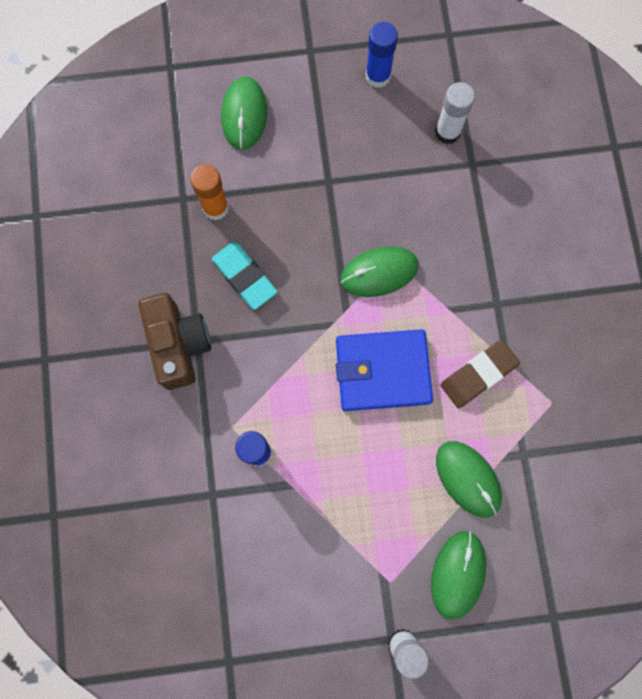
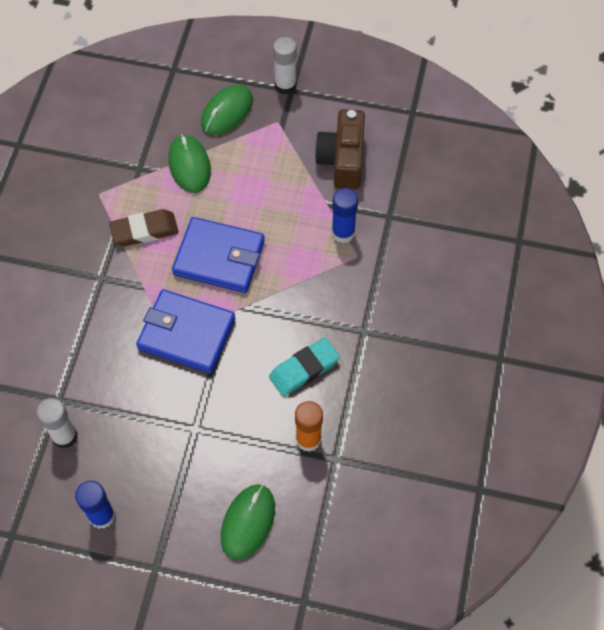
camera: 160 degrees left, 15 degrees down
(178, 344) = (381, 332): brown camera -> brown camera (342, 160)
(244, 277) = (304, 369): turquoise eraser -> turquoise eraser turned 75 degrees clockwise
(379, 272) = (186, 334): green mouse -> blue wallet

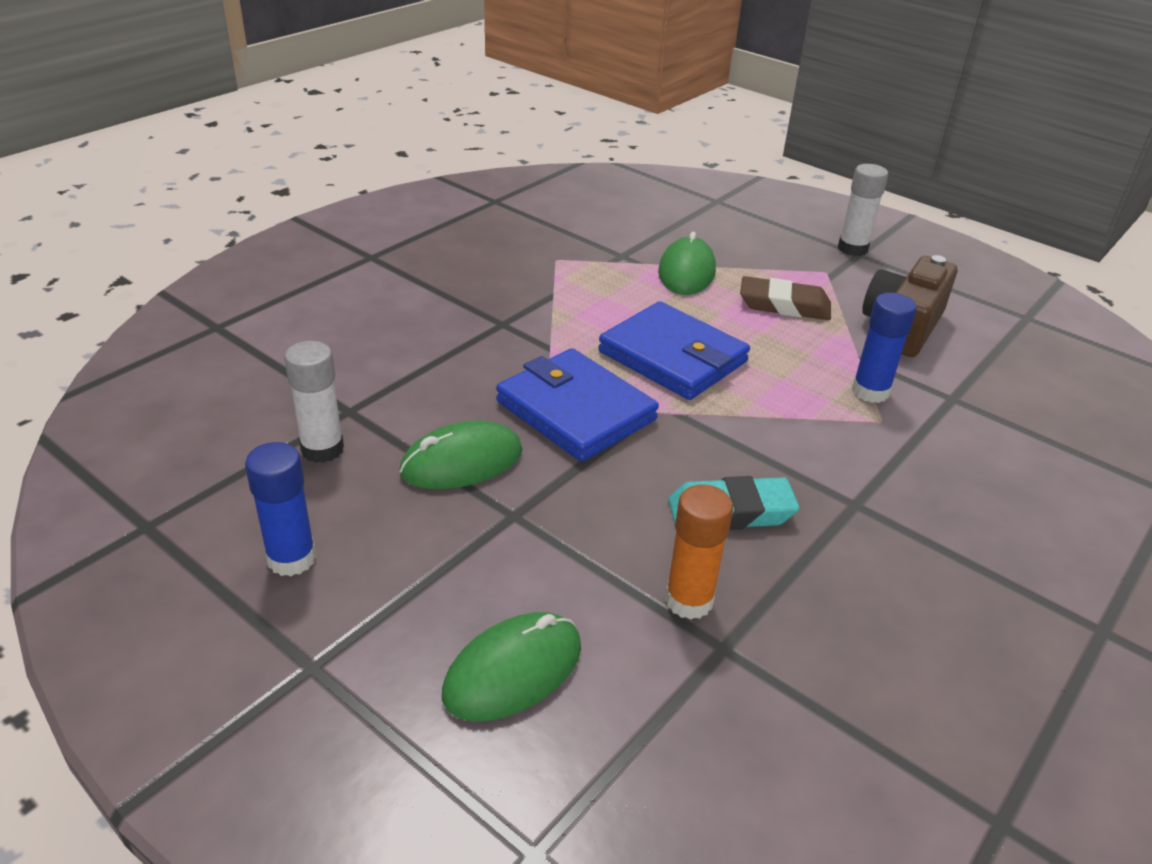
camera: 25 degrees right, 25 degrees down
(144, 231) = (589, 304): brown eraser -> brown eraser (784, 305)
(227, 112) = (763, 247): green mouse -> green mouse (461, 462)

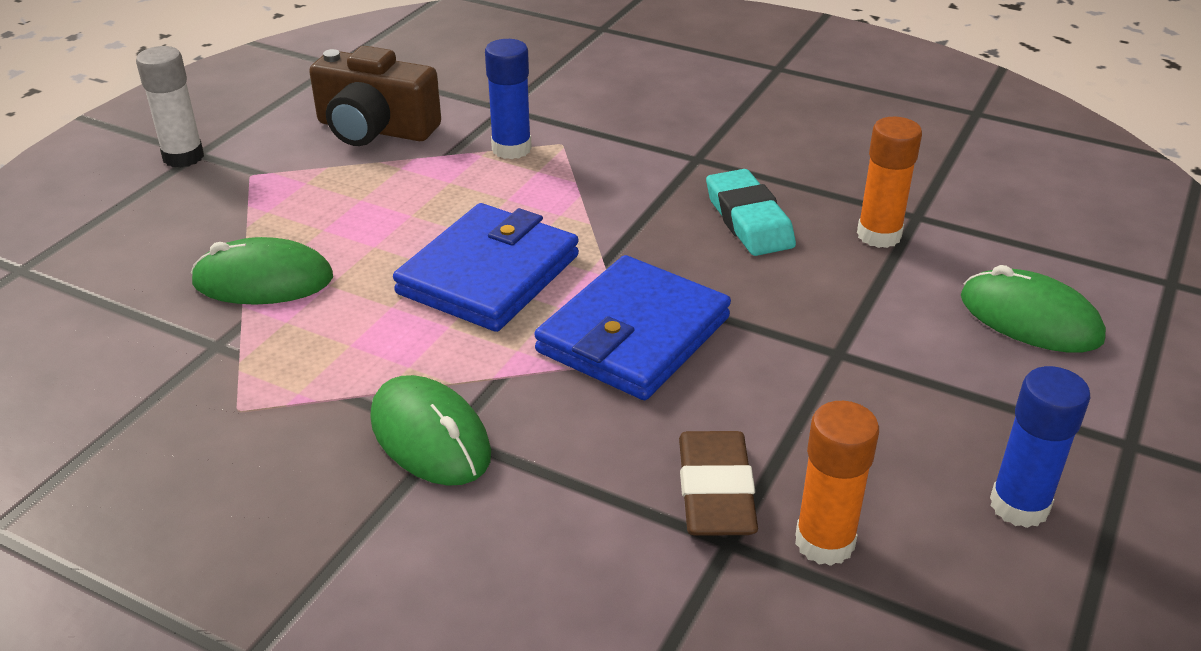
camera: 100 degrees left, 0 degrees up
(322, 449) = (824, 542): white glue stick -> orange glue stick
(461, 462) = (776, 408): green mouse -> green mouse (430, 436)
(784, 305) = (343, 202): brown eraser -> brown eraser (716, 492)

